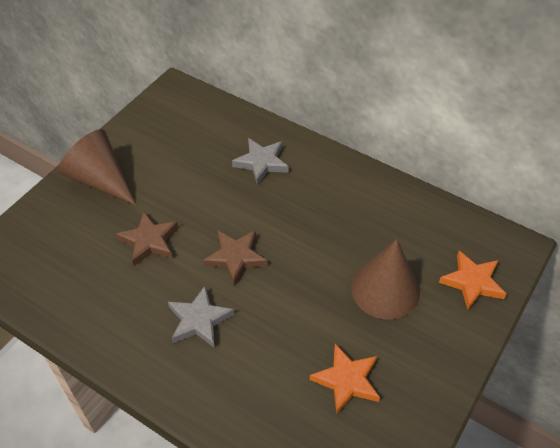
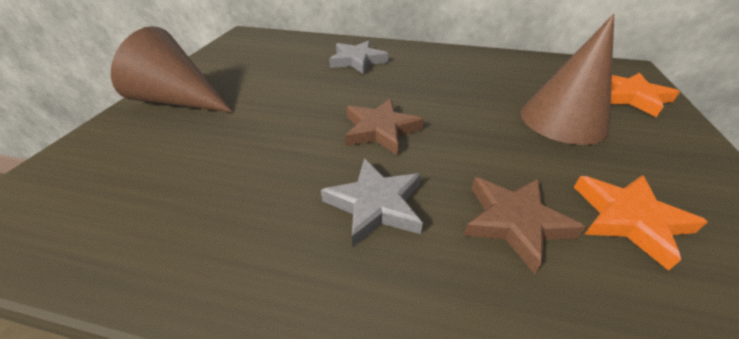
camera: 20 degrees left, 10 degrees down
(149, 241) = (262, 139): brown star -> brown star (514, 222)

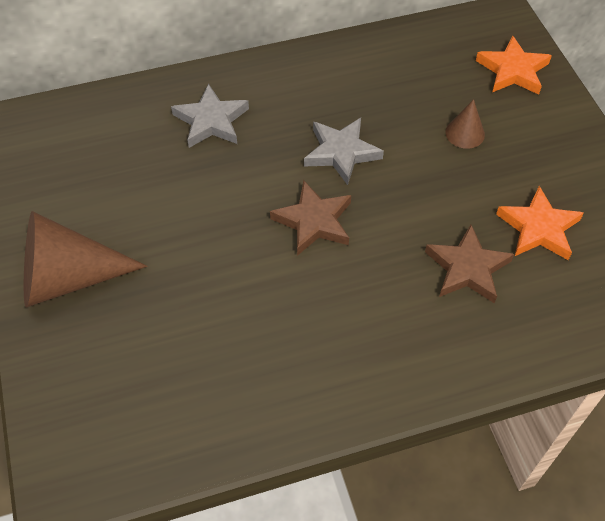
camera: 30 degrees left, 15 degrees up
(375, 204) = (363, 302): grey star -> grey star (341, 152)
(563, 120) = (465, 133): brown cone -> brown cone, size x0.48

